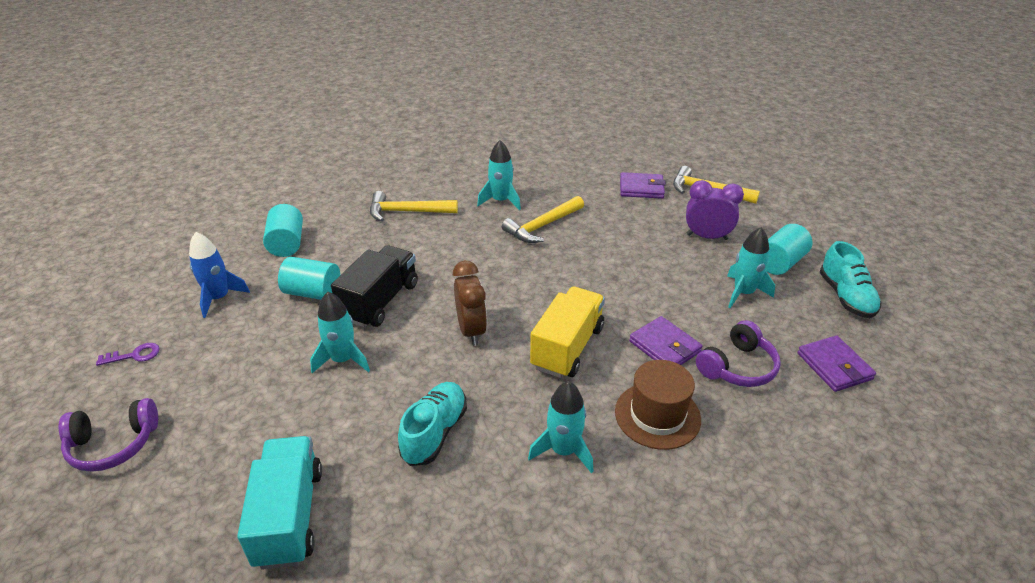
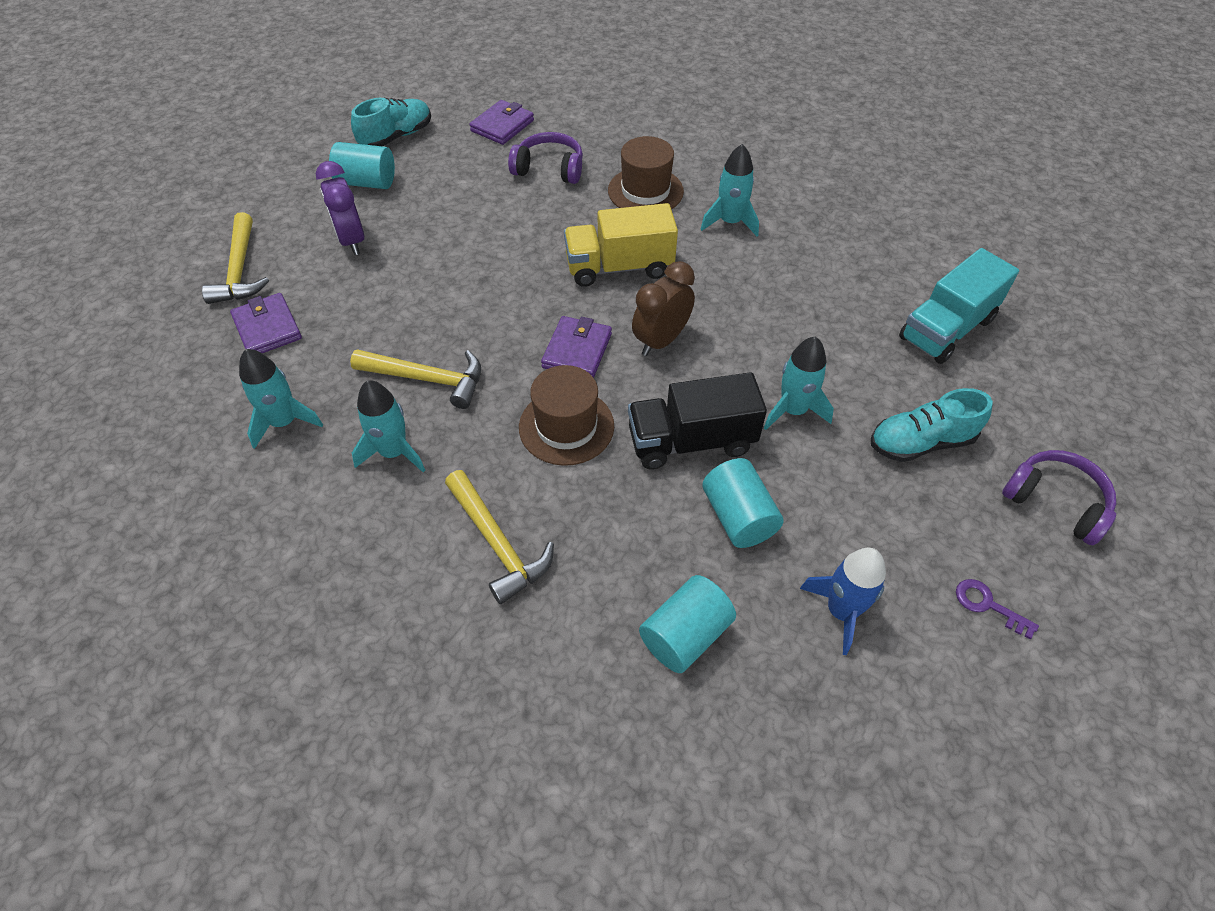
camera: 125 degrees left, 15 degrees up
(435, 432) = (793, 297): turquoise shoe -> turquoise shoe (921, 442)
(449, 260) = (566, 426): none -> brown hat
(664, 347) = (561, 212): purple wallet -> purple wallet (577, 351)
(743, 293) = (439, 191): turquoise rocket -> turquoise rocket (284, 422)

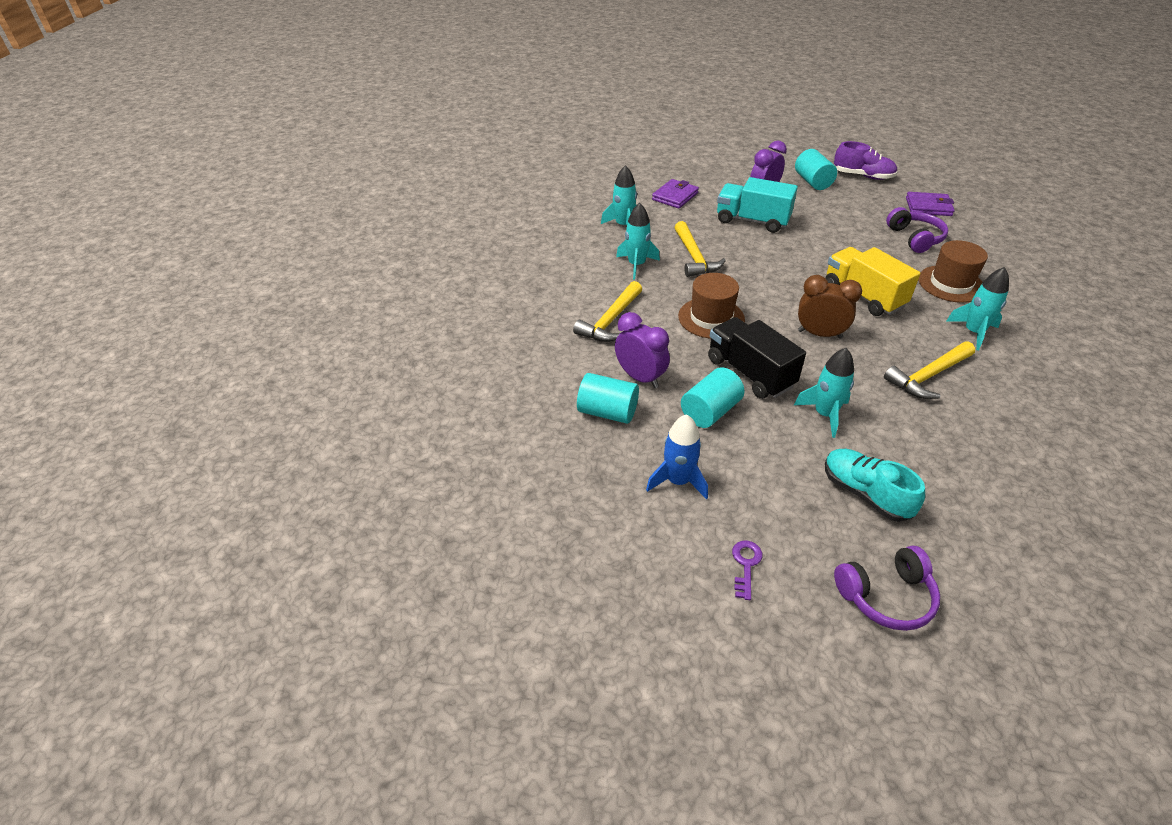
camera: 65 degrees right, 10 degrees down
(240, 270) = (702, 173): yellow hammer -> yellow hammer (928, 376)
(396, 137) = (863, 176): turquoise shoe -> purple shoe
(577, 351) = (772, 302): purple wallet -> none
(637, 563) = (640, 377): none -> purple clock
(946, 329) = (1008, 485): turquoise truck -> turquoise truck (752, 221)
(1055, 502) = (886, 596): purple headphones -> purple headphones turned 60 degrees clockwise

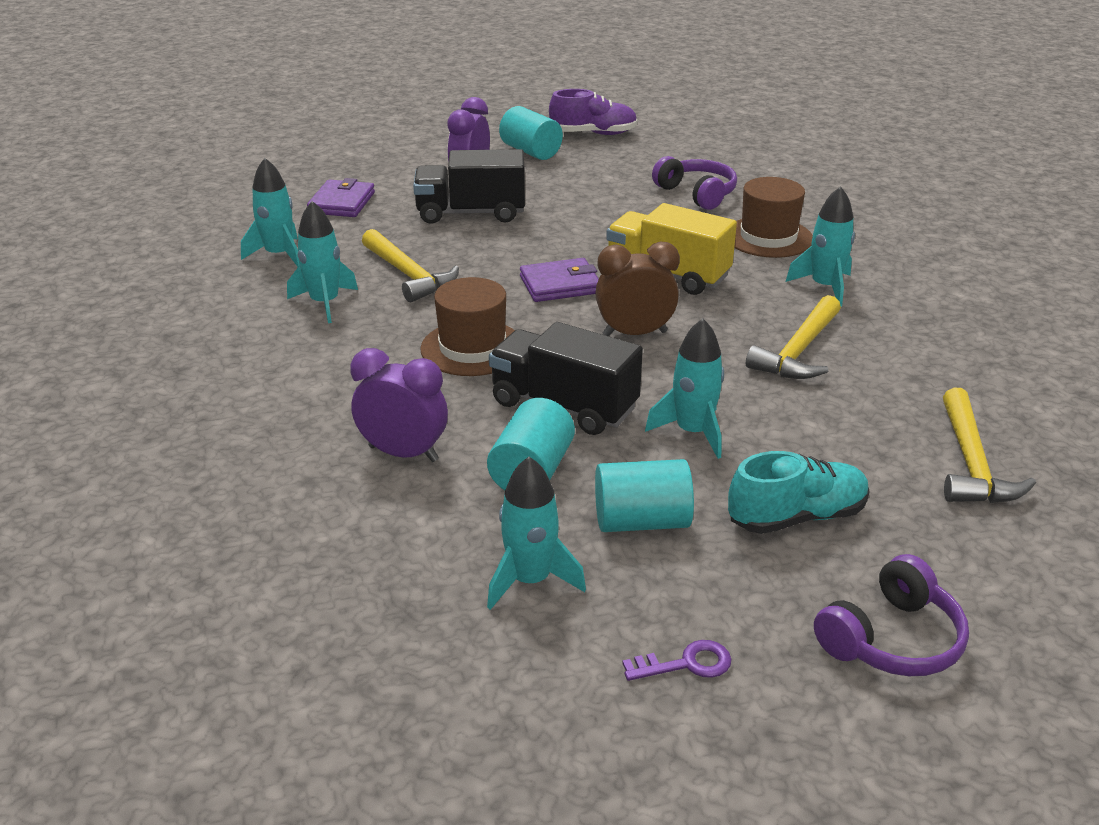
camera: 25 degrees left, 10 degrees down
(607, 412) = (374, 515): turquoise cylinder -> turquoise cylinder (641, 521)
(610, 321) = (319, 387): yellow hammer -> yellow hammer (971, 464)
(678, 481) = (530, 580): blue rocket -> turquoise rocket
(746, 565) = (686, 664): purple key -> purple key turned 90 degrees clockwise
(752, 221) = (471, 213): turquoise truck -> black truck
(865, 494) = (797, 517): turquoise shoe -> turquoise shoe turned 135 degrees clockwise
(928, 207) = (694, 155): purple wallet -> purple wallet (560, 285)

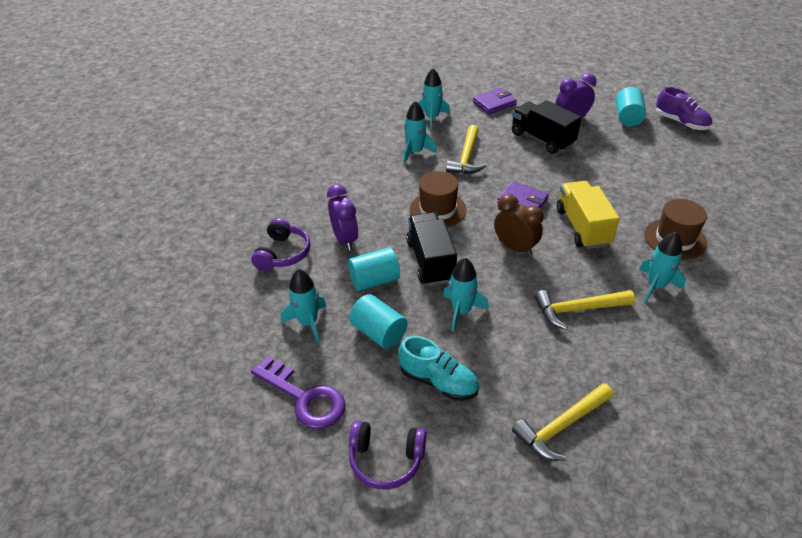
camera: 50 degrees right, 10 degrees up
(686, 664) = (304, 398): purple key -> purple key, size x2.04
(697, 194) = (679, 190): purple headphones -> purple headphones (283, 253)

